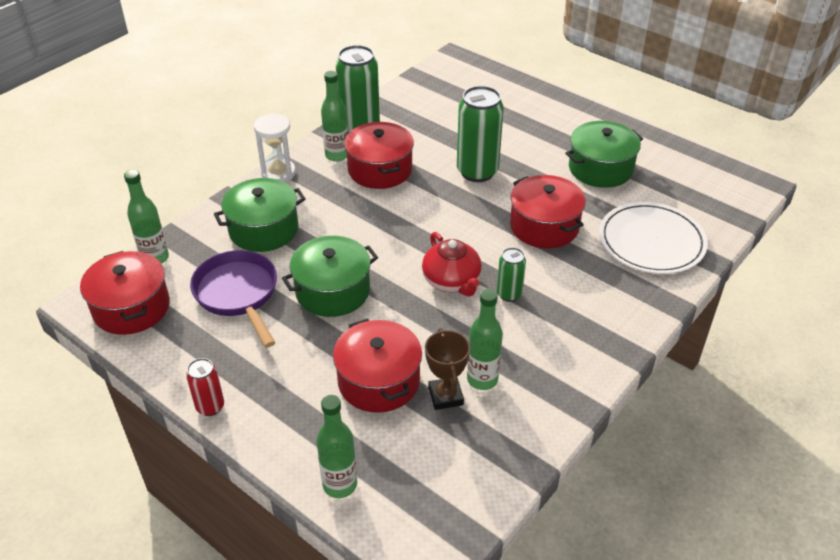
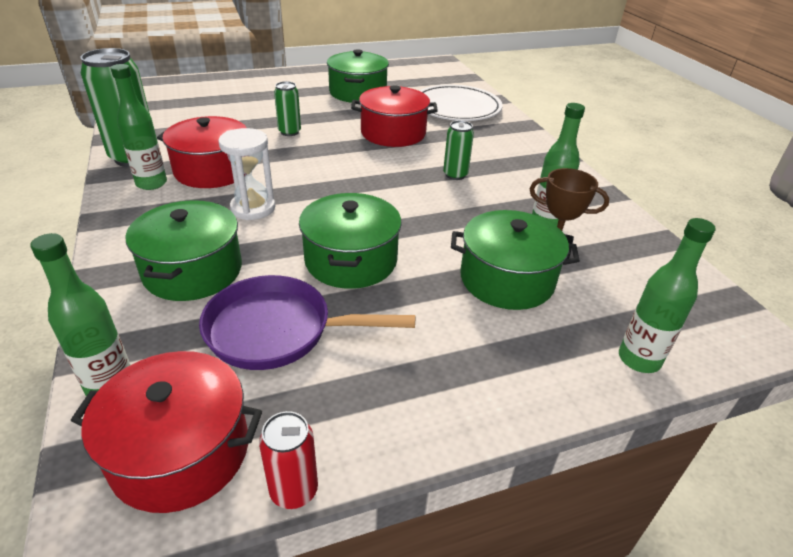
camera: 60 degrees left, 5 degrees down
(210, 407) = (454, 429): red can -> red can (294, 490)
(278, 173) = (115, 227): white hourglass -> white hourglass (253, 208)
(378, 381) = (507, 279): red pot -> green pot
(452, 281) = (411, 193): red teapot -> none
(477, 172) = (289, 132): green can -> green can, size x0.53

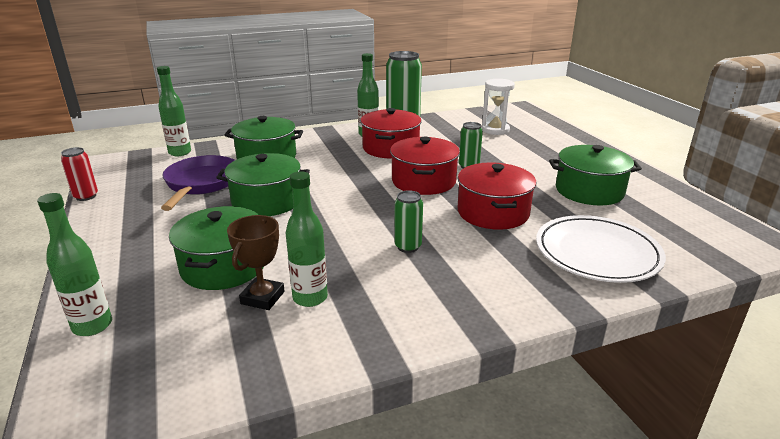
camera: 90 degrees right, 10 degrees down
(180, 451) = (128, 171): red pot -> red pot (423, 181)
(253, 208) = (338, 165): white hourglass -> white hourglass (495, 130)

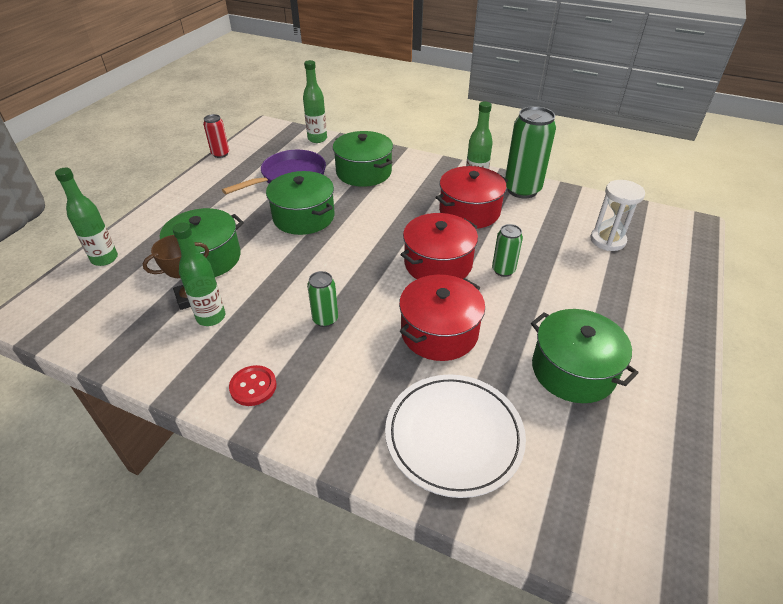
camera: 45 degrees right, 15 degrees up
(434, 313) = (253, 386): none -> red button

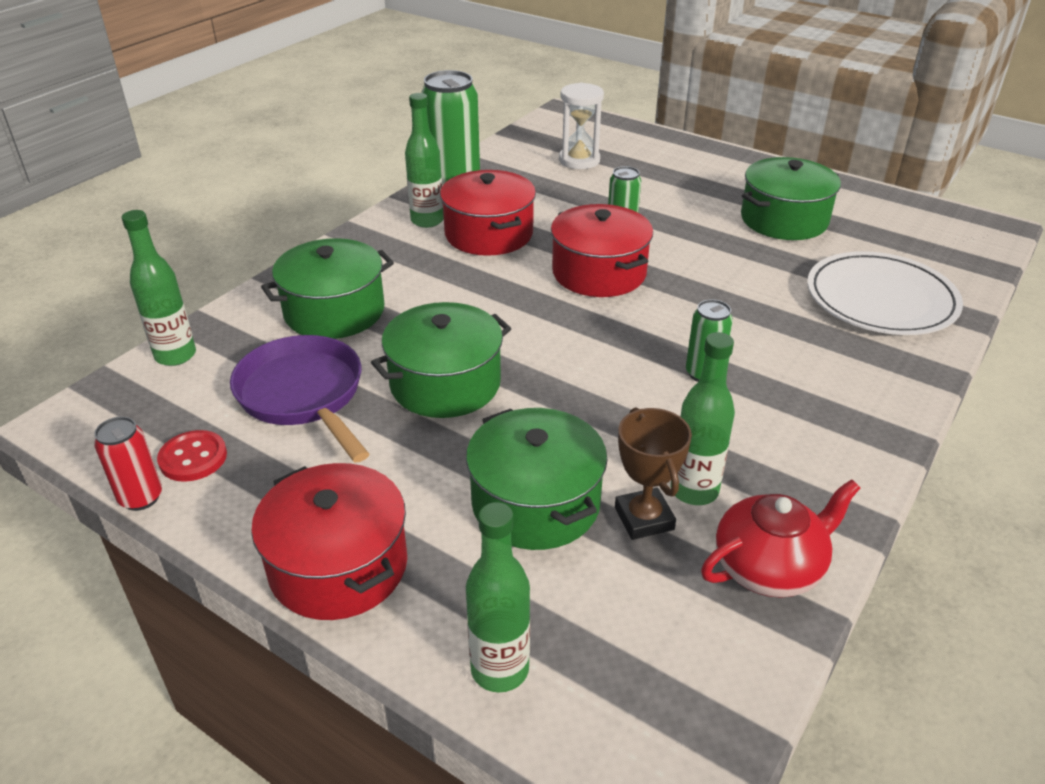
camera: 80 degrees left, 5 degrees down
(145, 349) = (769, 567): none -> red teapot
(253, 386) = (833, 443): red button -> red button (193, 458)
(439, 332) = (729, 288): red pot -> red pot (338, 566)

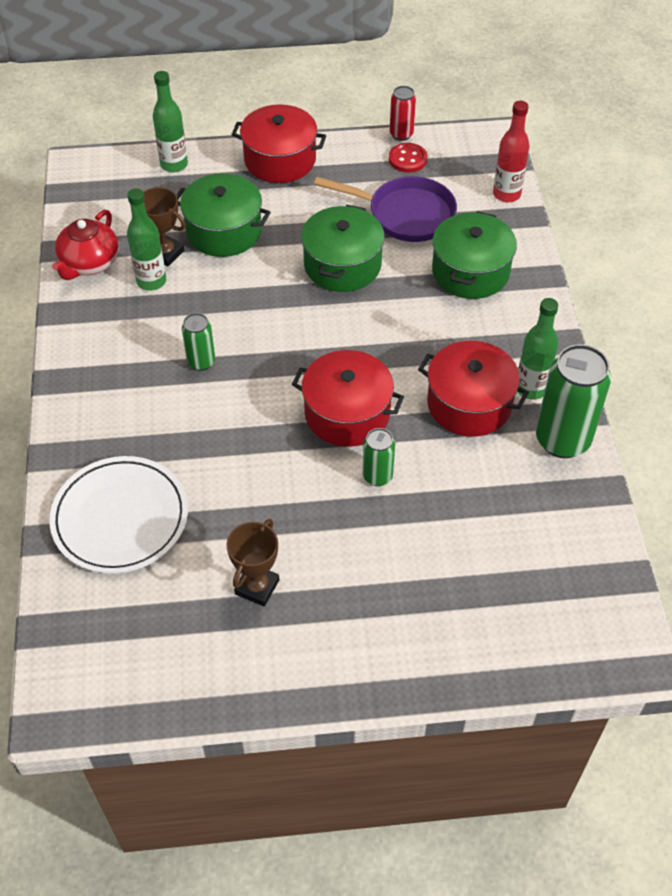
camera: 140 degrees right, 15 degrees up
(175, 355) = (506, 194): green bottle -> red bottle
(579, 160) = (516, 564): white hourglass -> none
(784, 220) = (257, 587): green pot -> brown trophy

